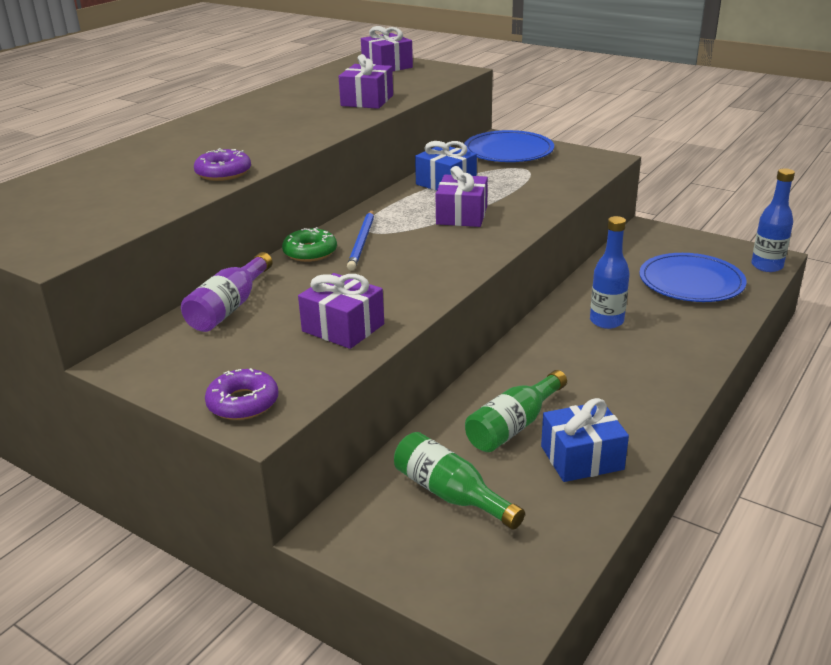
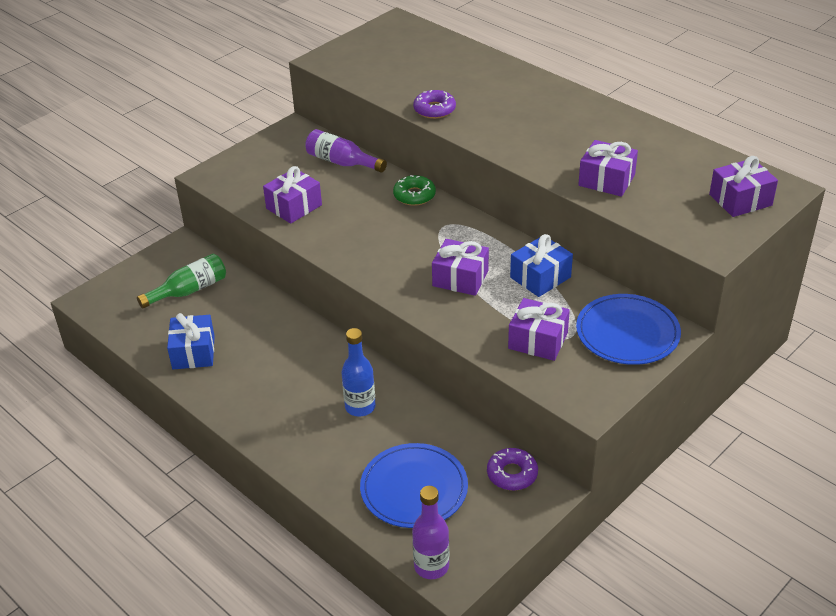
camera: 100 degrees right, 10 degrees up
(243, 403) = (228, 170): purple donut -> purple donut (512, 474)
(362, 242) = (424, 221): blue pencil -> none
(513, 426) = (241, 327): green bottle -> none
(538, 179) = (538, 341): none -> purple gift
(767, 266) = (431, 566): blue bottle -> purple bottle

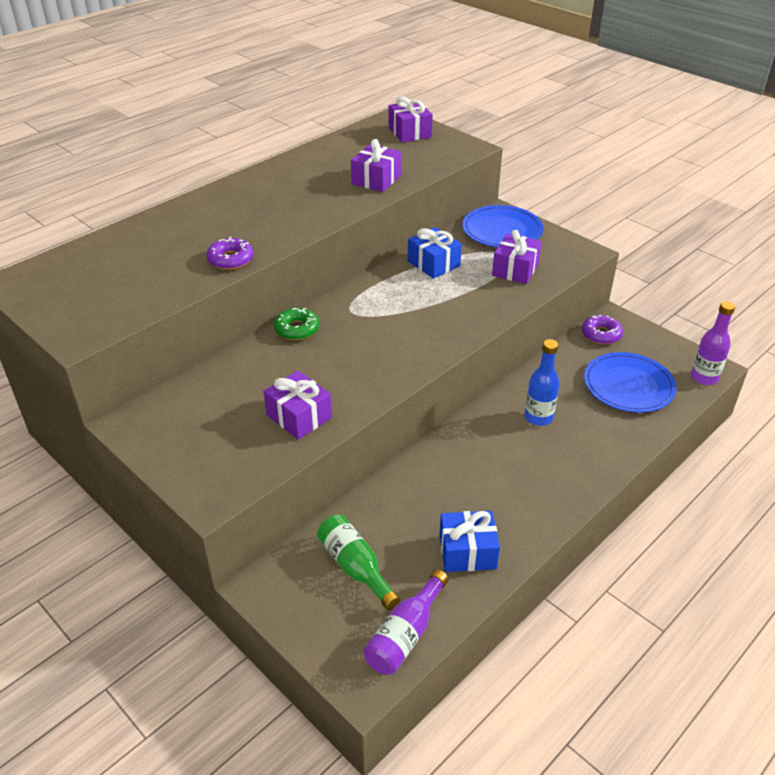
camera: 90 degrees left, 0 degrees up
(342, 162) = (218, 380): purple bottle -> purple bottle (405, 634)
(460, 278) = (434, 305): purple gift -> none

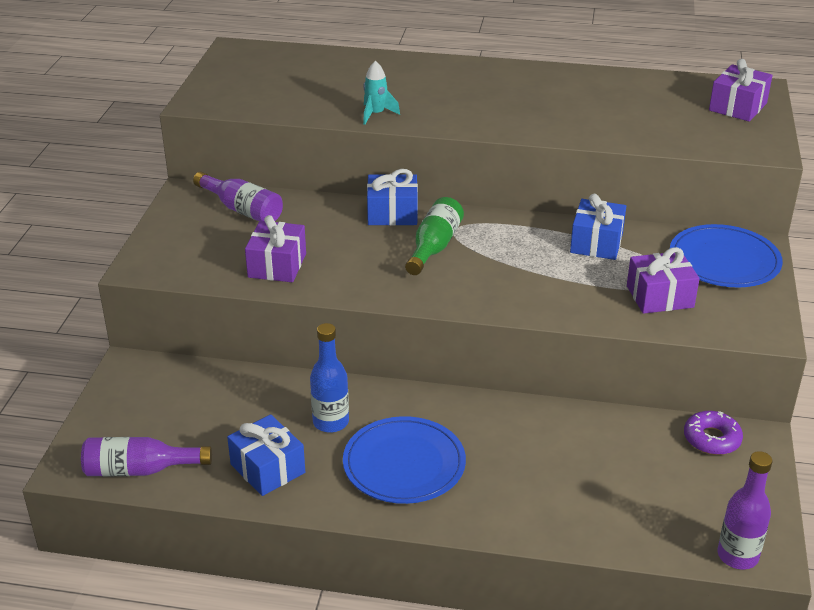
camera: 55 degrees right, 5 degrees down
(195, 402) = (242, 210): none -> purple bottle
(230, 259) = (376, 114): purple donut -> turquoise rocket
(297, 329) = (392, 213): green donut -> blue gift
(355, 567) = (191, 409): green bottle -> green bottle (434, 247)
(376, 180) = (612, 125): purple gift -> none
(538, 417) = (506, 443): blue bottle -> blue bottle (331, 422)
(628, 385) = (642, 494): blue plate -> blue plate (404, 464)

